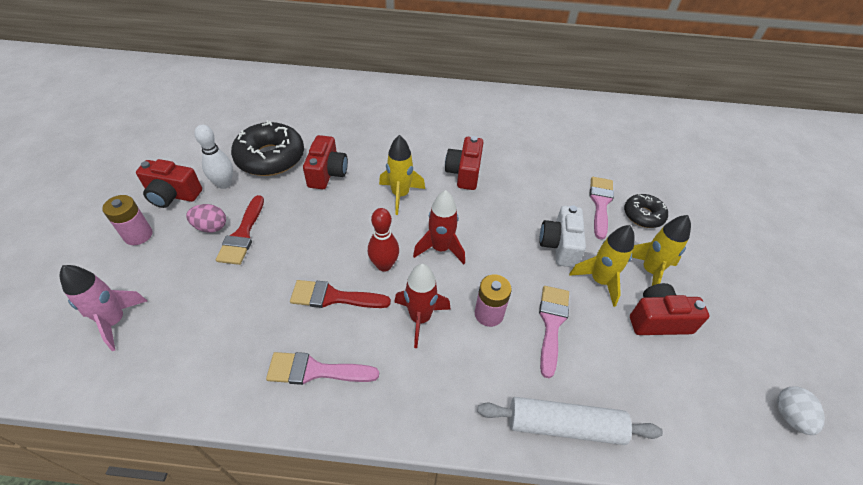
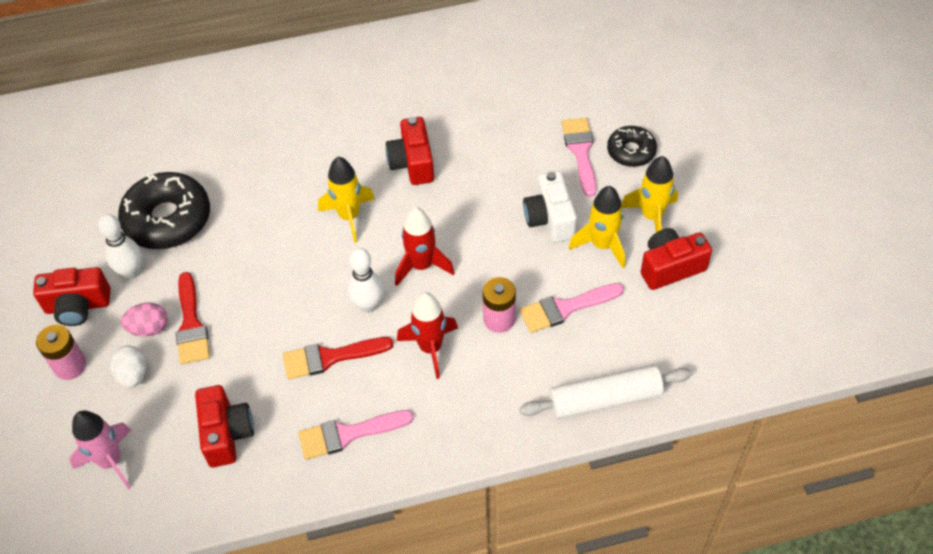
camera: 15 degrees left, 5 degrees up
(327, 173) = (249, 217): red camera -> red camera (226, 434)
(384, 265) = (368, 305): red bowling pin -> white bowling pin
(552, 324) = (566, 308): pink brush -> pink brush turned 105 degrees counterclockwise
(789, 416) = (805, 319): white egg -> white egg (133, 375)

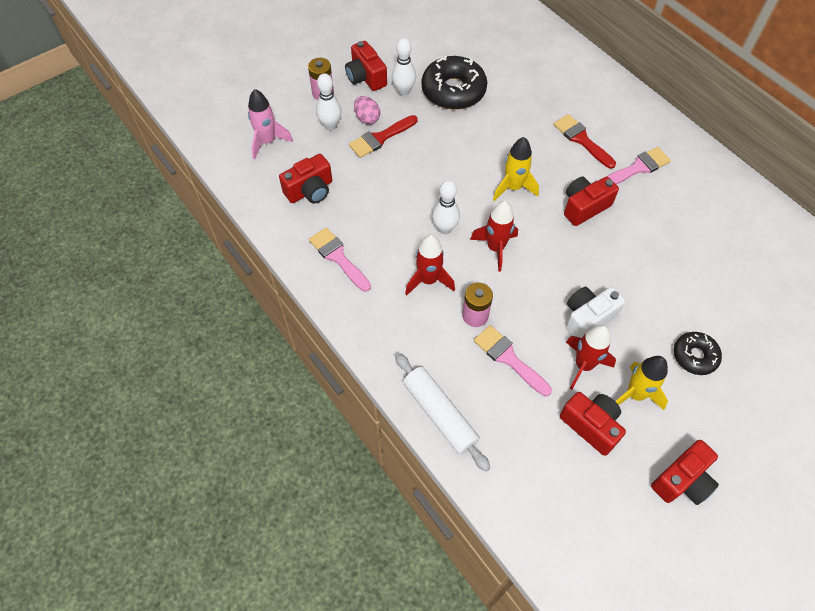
camera: 65 degrees right, 5 degrees up
(133, 375) = (330, 125): white egg -> white bowling pin
(330, 357) = (392, 223): red brush -> red brush (582, 140)
(580, 152) = (669, 318): pink brush -> pink brush (637, 168)
(602, 245) = (583, 365): yellow rocket -> red rocket
(752, 219) = (682, 480): none -> red camera

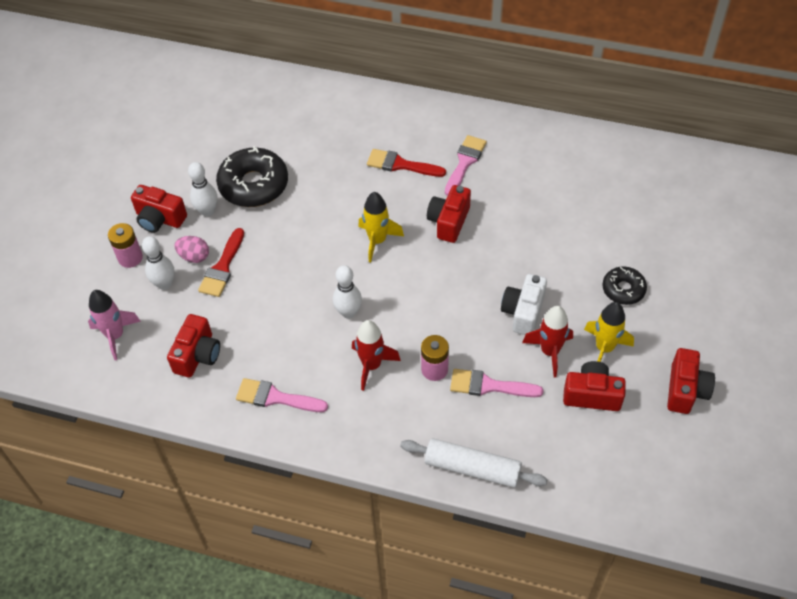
camera: 35 degrees left, 5 degrees down
(495, 248) = (405, 302): red rocket -> none

